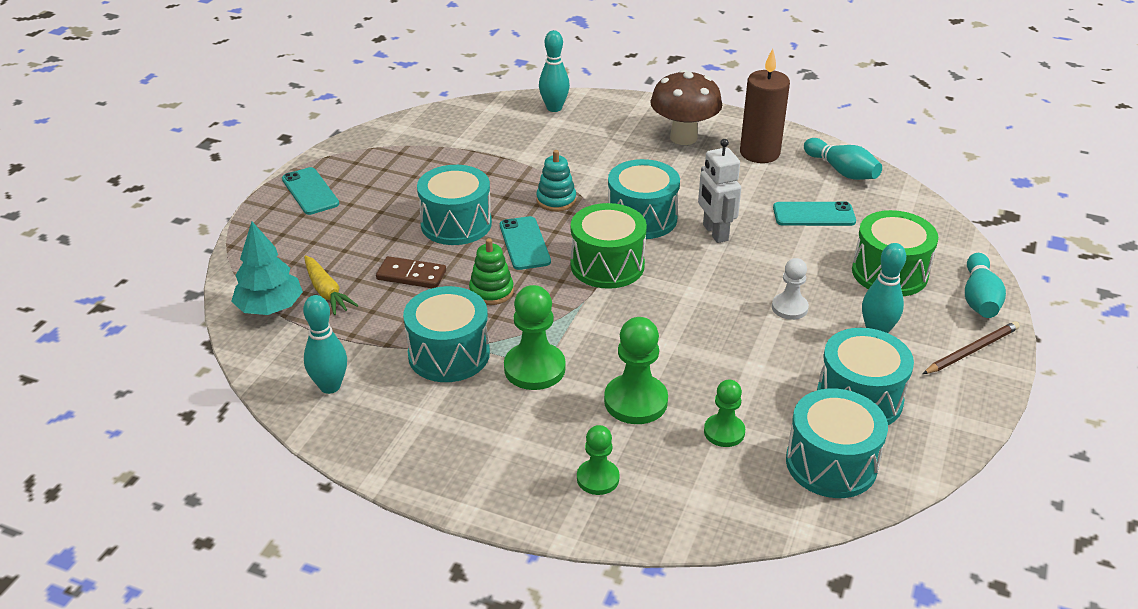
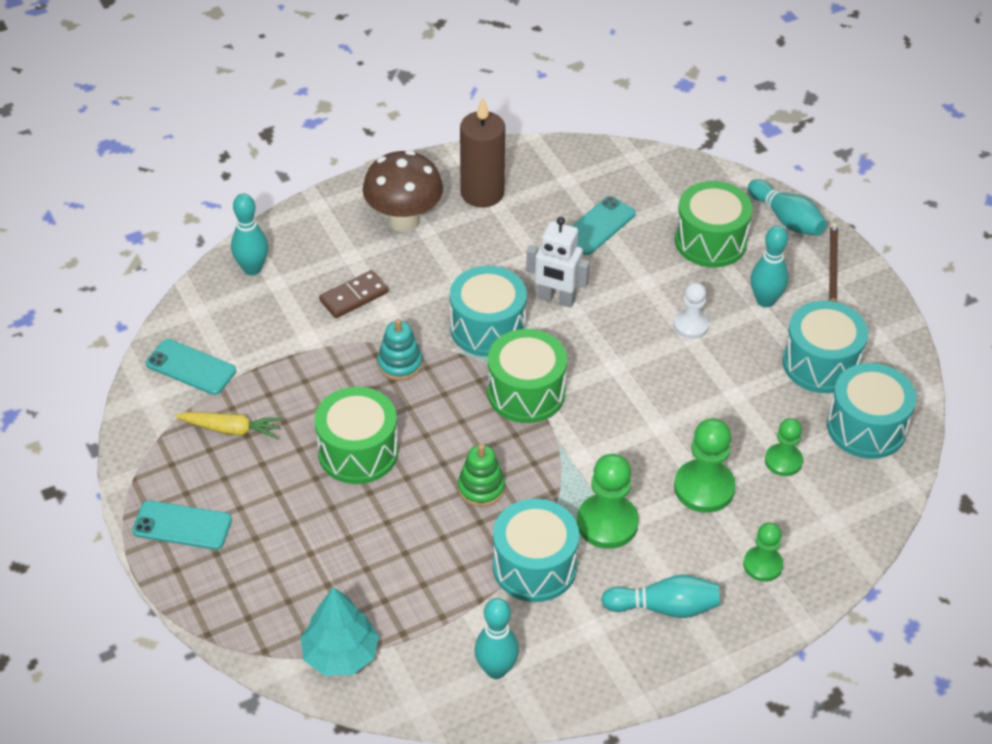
camera: 50 degrees left, 10 degrees up
(326, 292) = (360, 600): yellow carrot -> yellow carrot (231, 429)
(411, 275) = (400, 528): brown domino -> brown domino (354, 296)
(456, 224) = (358, 452): turquoise drum -> green drum
(524, 243) = (438, 425): turquoise phone -> turquoise phone (191, 367)
(841, 171) = (562, 166): turquoise bowling pin -> turquoise bowling pin (664, 607)

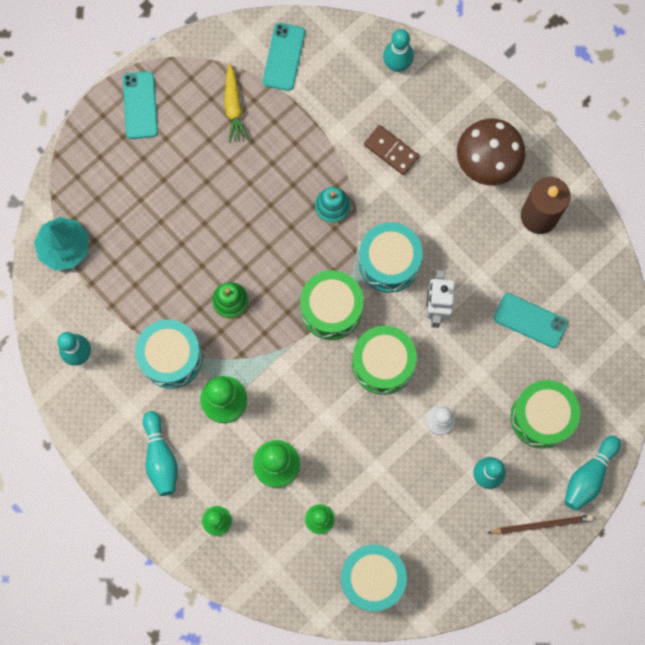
camera: 75 degrees right, 30 degrees up
(358, 452) = (239, 203): green drum -> green drum (383, 363)
(821, 364) = (429, 532): turquoise drum -> none

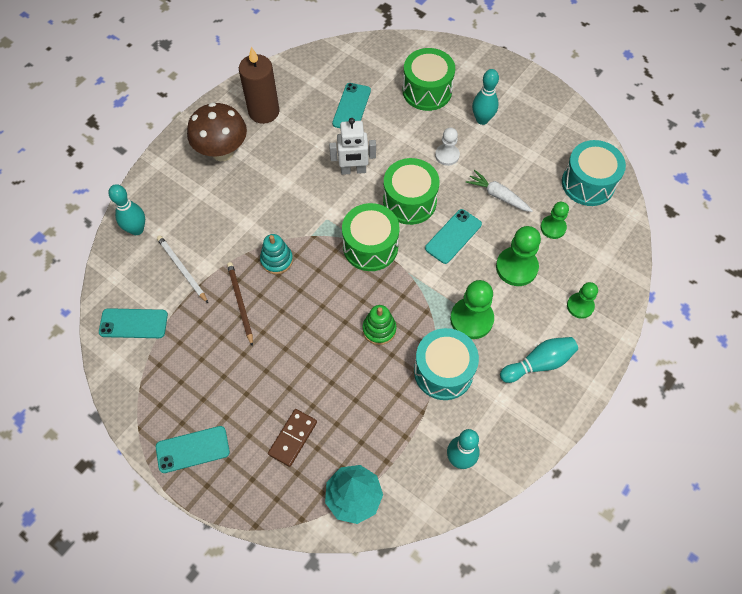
camera: 100 degrees left, 15 degrees down
(234, 107) = (188, 359): yellow carrot -> none
(328, 403) = (453, 236): none -> turquoise phone
(339, 108) = (182, 269): none -> white pencil
(373, 467) = (498, 195): none -> white carrot
(389, 262) = (320, 209): turquoise drum -> none
(391, 151) = (219, 222): brown domino -> brown domino (292, 438)
(542, 524) = (509, 81): brown pencil -> brown pencil (240, 303)
(589, 476) = (464, 58): turquoise bowling pin -> none

